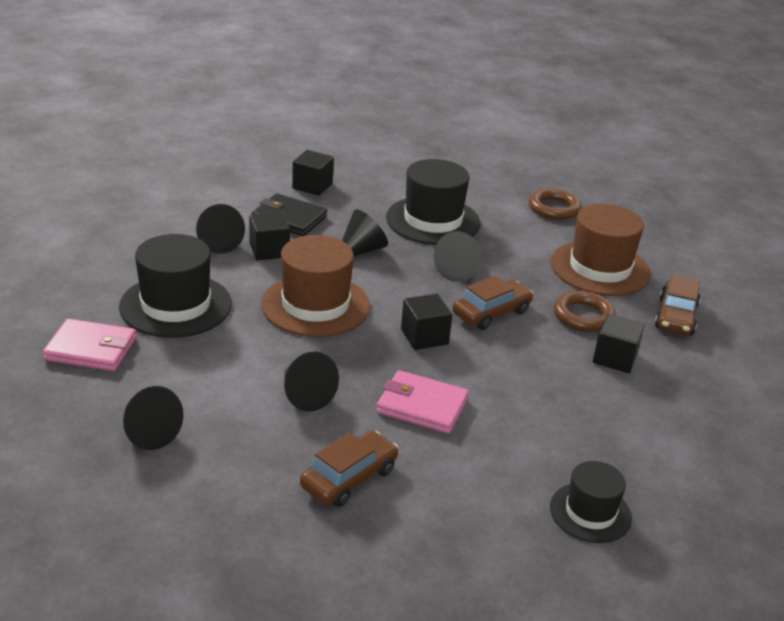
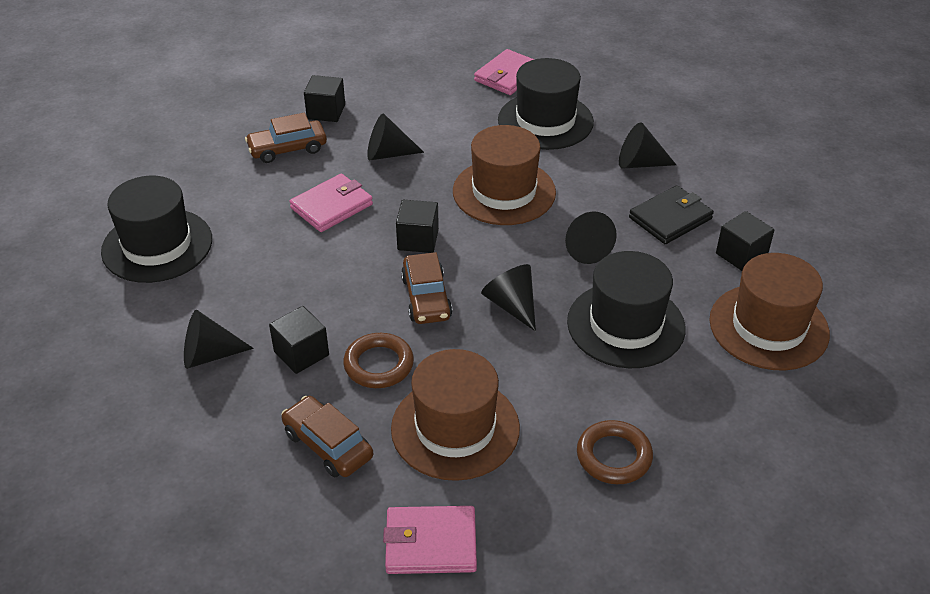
camera: 120 degrees right, 10 degrees up
(148, 432) = (398, 82): black cone -> black cone (209, 355)
(269, 250) = (612, 189): black cube -> black cube (326, 112)
(349, 478) = (287, 149): brown car -> brown car turned 90 degrees clockwise
(383, 170) = (768, 327): none -> brown hat
(590, 512) = (157, 245): black hat -> black hat, size x1.67
(690, 257) = (431, 543): none -> pink wallet

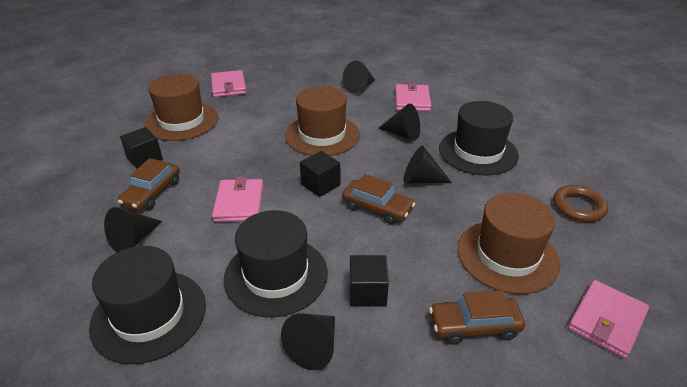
camera: 50 degrees left, 5 degrees down
(379, 364) = (417, 260): brown ring -> none
(388, 154) = (226, 156): black cone -> black cone (133, 240)
(545, 121) = (284, 95): black hat -> black hat (276, 275)
(670, 218) = (412, 100): black wallet -> pink wallet
(741, 255) = (462, 97): black cube -> none
(768, 327) = (521, 115): brown hat -> brown hat (182, 121)

